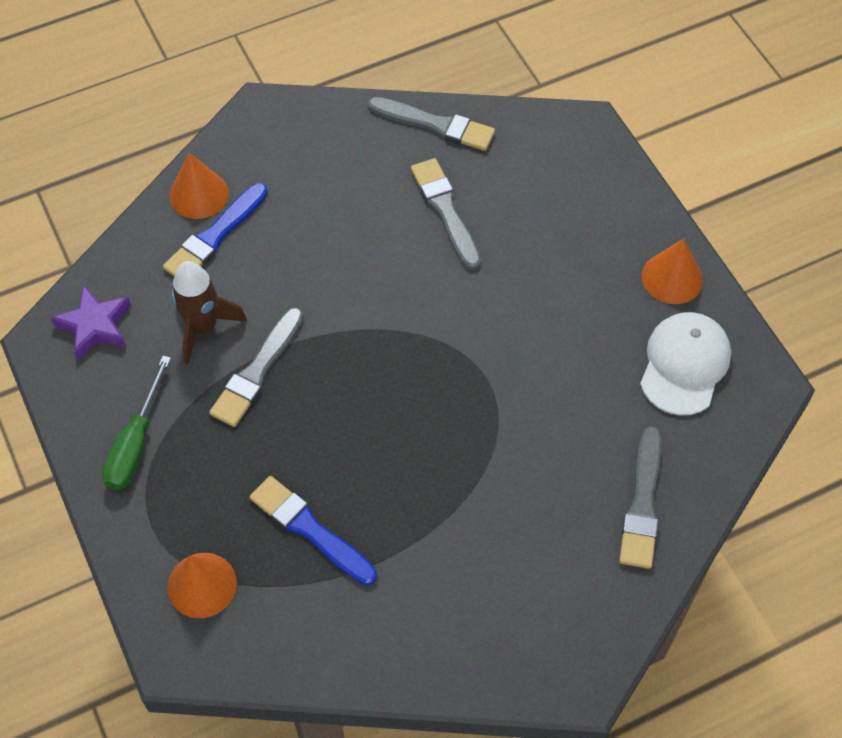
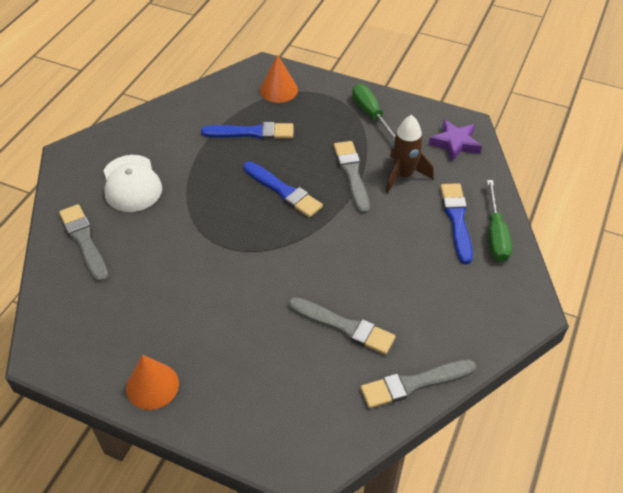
camera: 140 degrees right, 10 degrees down
(199, 194) = (495, 234): orange cone -> green screwdriver
(357, 406) = (283, 191): none -> blue brush
(684, 365) = (106, 332): white cap -> white cap (131, 184)

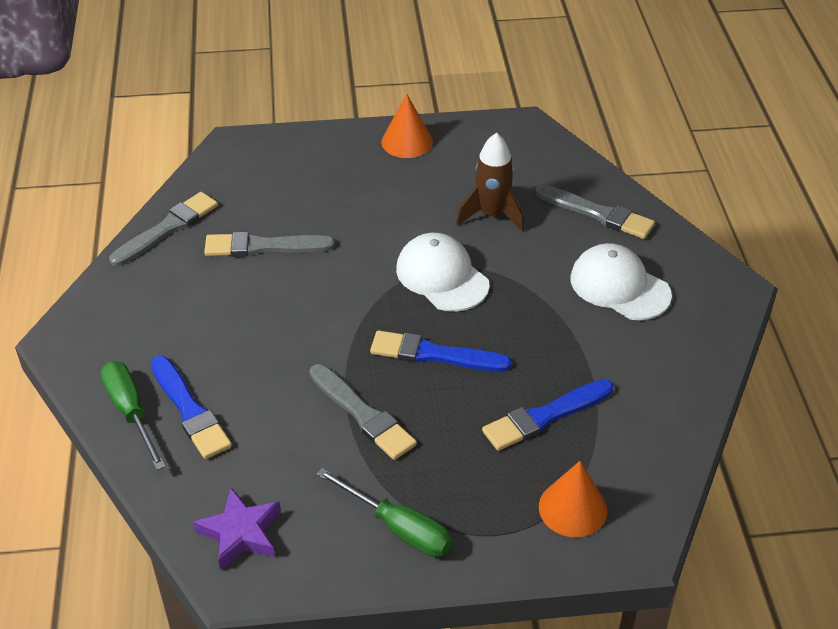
camera: 150 degrees right, 5 degrees down
(234, 241) = (442, 276): none -> white cap
(403, 175) = (291, 444): brown rocket -> brown rocket (492, 215)

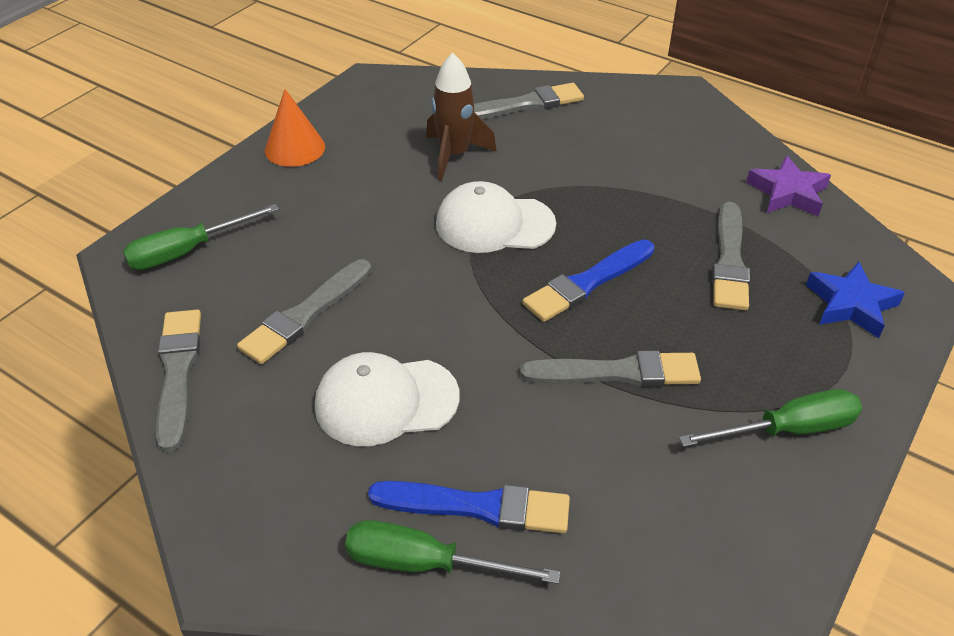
camera: 50 degrees left, 0 degrees up
(240, 533) = (699, 561): purple star -> purple star (787, 193)
(262, 165) = (187, 251): none -> green screwdriver
(545, 416) = (729, 260): blue brush -> grey brush
(572, 508) = (851, 305): orange cone -> blue star
(619, 286) = (621, 140): white cap -> white cap (386, 401)

